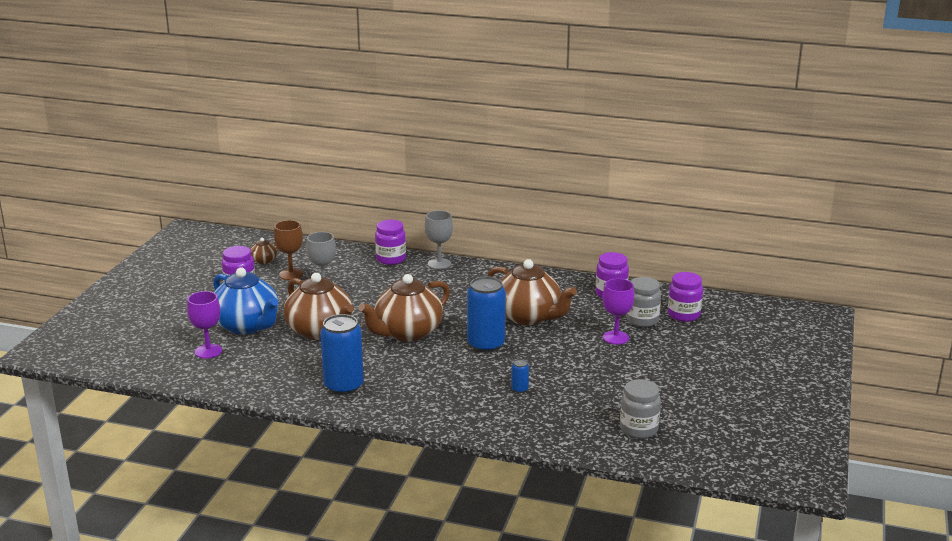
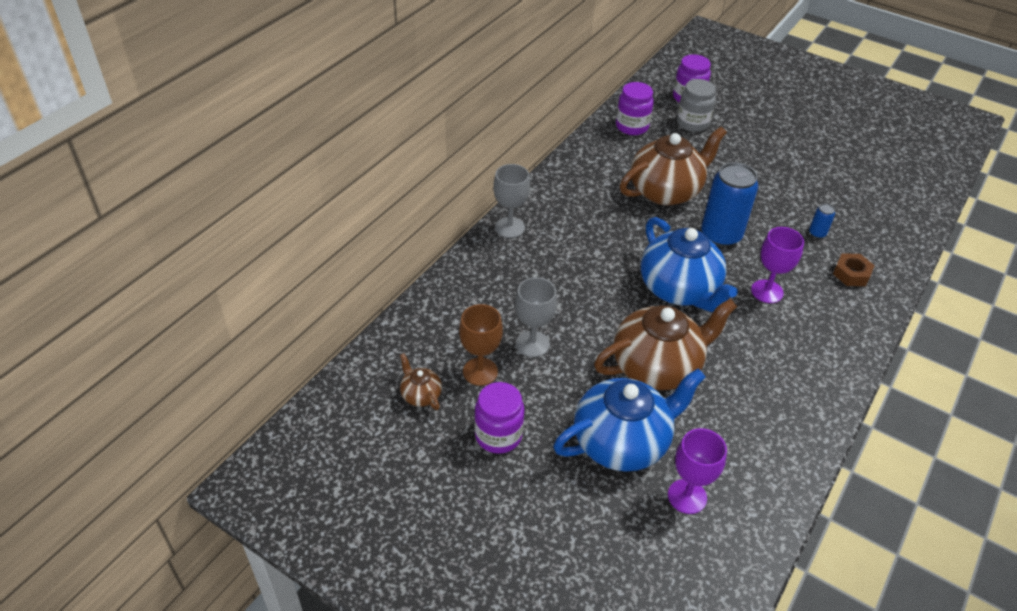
camera: 75 degrees left, 20 degrees up
(343, 386) = (797, 368): blue can -> none
(391, 259) = (477, 266): purple jar -> none
(407, 333) = (679, 290): brown teapot -> blue teapot
(472, 407) = (851, 274): none -> brown nut
(616, 337) = (724, 148): purple goblet -> purple goblet (767, 291)
(639, 429) = (893, 180): grey jar -> none

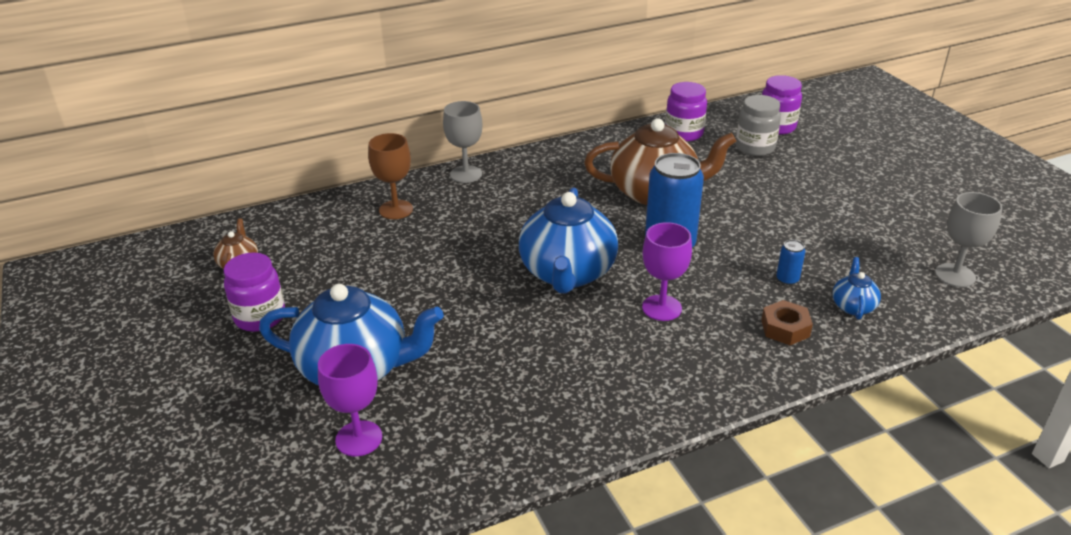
camera: 35 degrees right, 10 degrees down
(480, 371) = (306, 266): brown goblet -> brown goblet (396, 210)
(532, 344) = (375, 264): grey goblet -> grey goblet (955, 275)
(657, 366) = (465, 325): brown teapot -> none
(871, 238) = (853, 306): none -> blue teapot

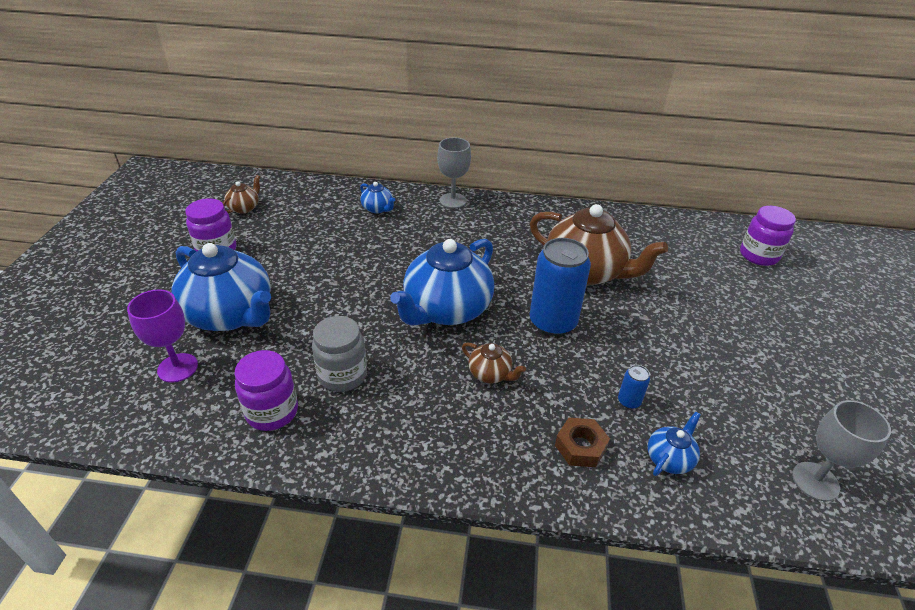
camera: 30 degrees right, 5 degrees up
(396, 210) = (378, 209): brown goblet -> blue teapot
(661, 308) = (490, 374): purple goblet -> brown teapot
(684, 133) = (662, 231): purple jar -> purple jar (272, 412)
(755, 148) = (718, 267): grey jar -> grey jar (342, 375)

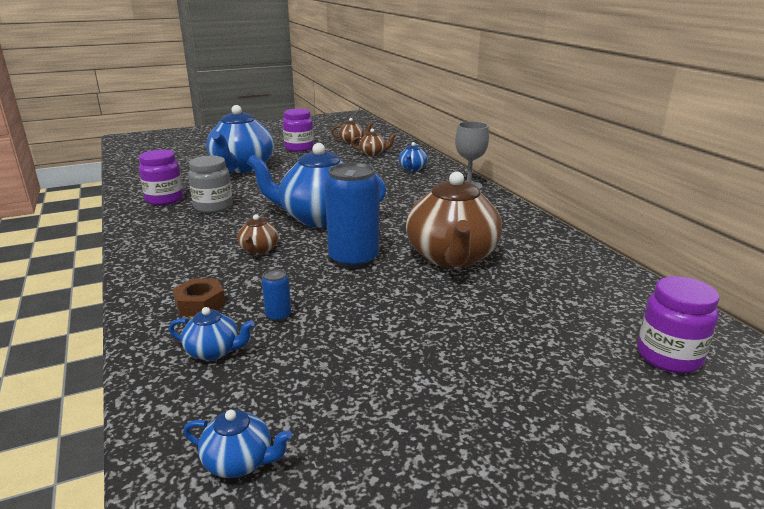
camera: 60 degrees right, 15 degrees down
(177, 368) = (184, 171): purple goblet -> none
(304, 211) = (373, 153): none -> brown teapot
(815, 481) = (239, 462): grey goblet -> blue teapot

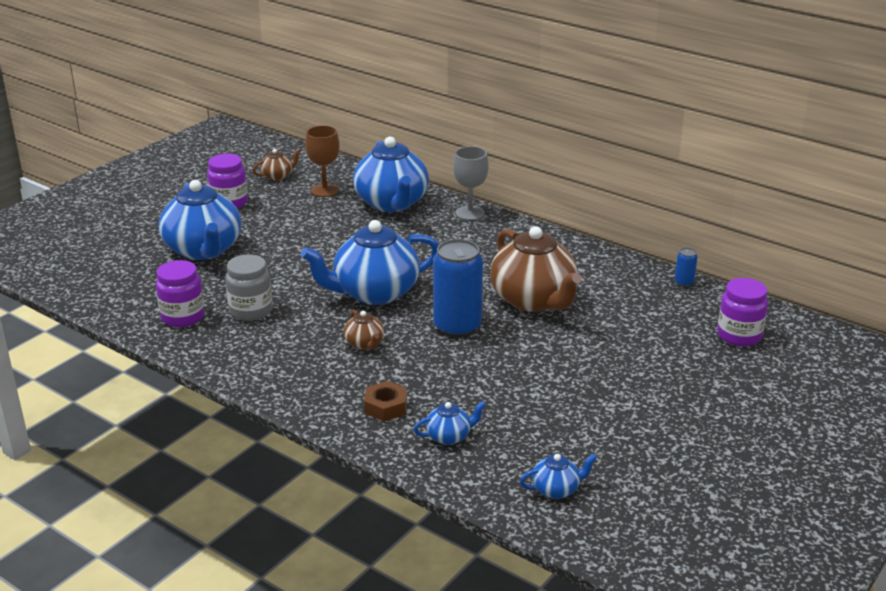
camera: 30 degrees left, 5 degrees up
(278, 315) = (460, 394): blue can -> blue can (684, 282)
(373, 153) = (325, 190): brown teapot -> brown goblet
(412, 169) = (392, 203): blue teapot -> blue teapot, size x2.26

